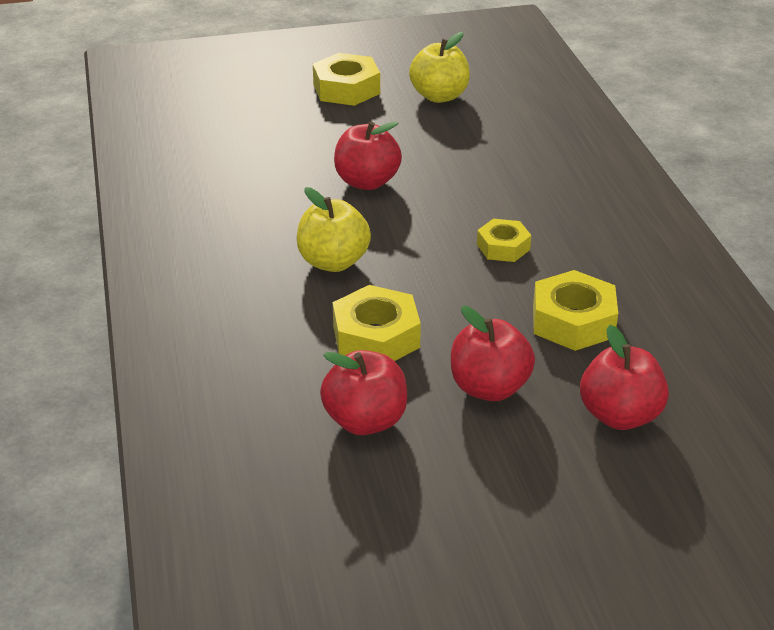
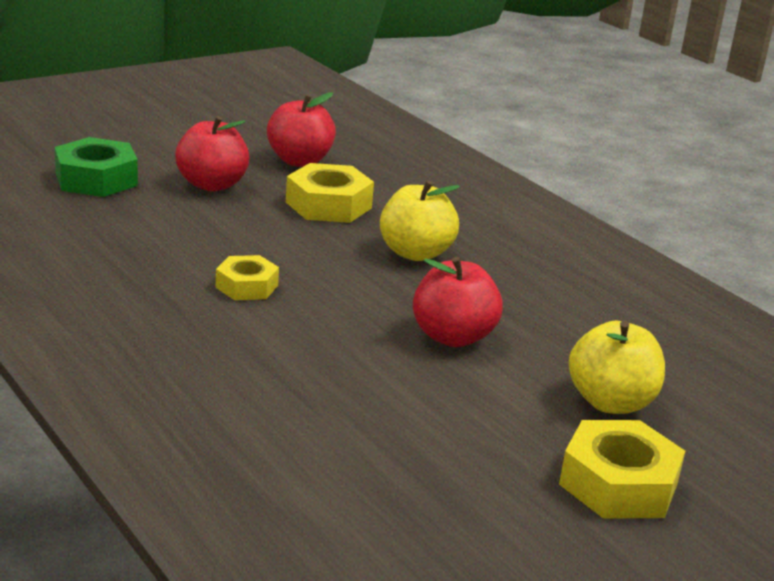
camera: 155 degrees right, 10 degrees down
(439, 96) = (460, 496): yellow apple -> yellow apple (610, 402)
(573, 321) = (150, 232): yellow nut -> none
(619, 415) = (96, 179): red apple -> green nut

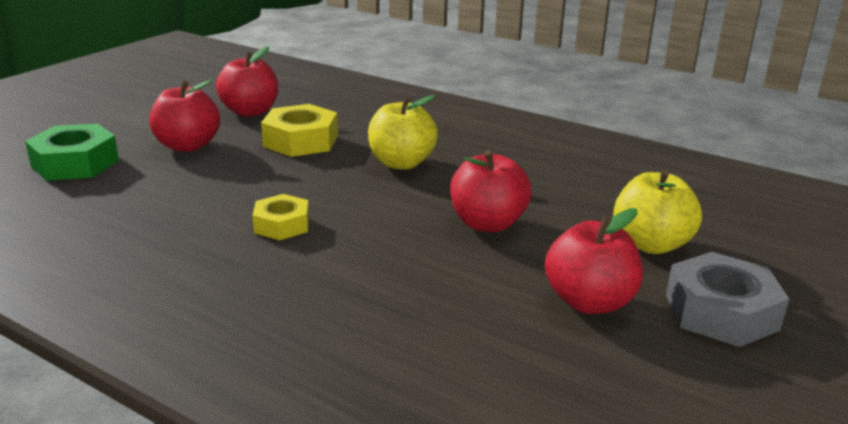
camera: 20 degrees left, 0 degrees up
(488, 436) = (589, 302): none -> red apple
(618, 484) = (721, 312): yellow nut -> grey nut

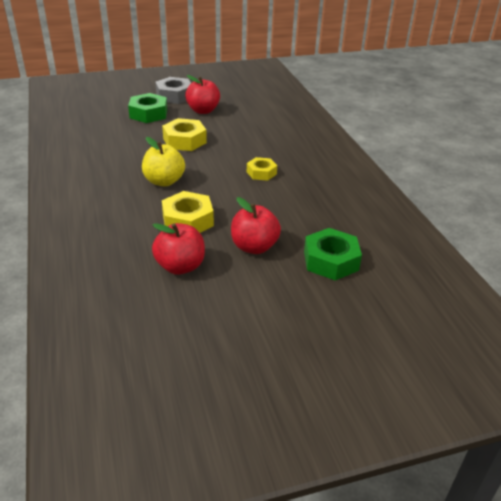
camera: 140 degrees left, 10 degrees up
(487, 224) = (184, 141): red apple -> yellow nut
(650, 244) = (148, 114): yellow apple -> green nut

